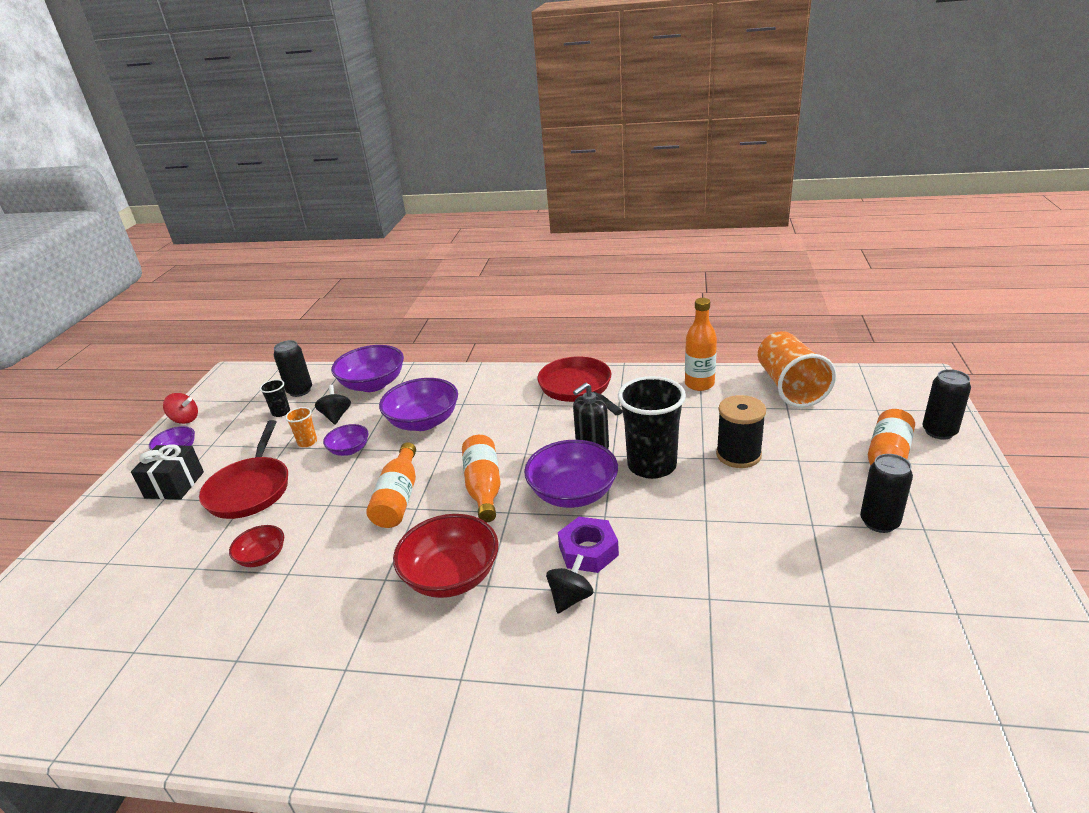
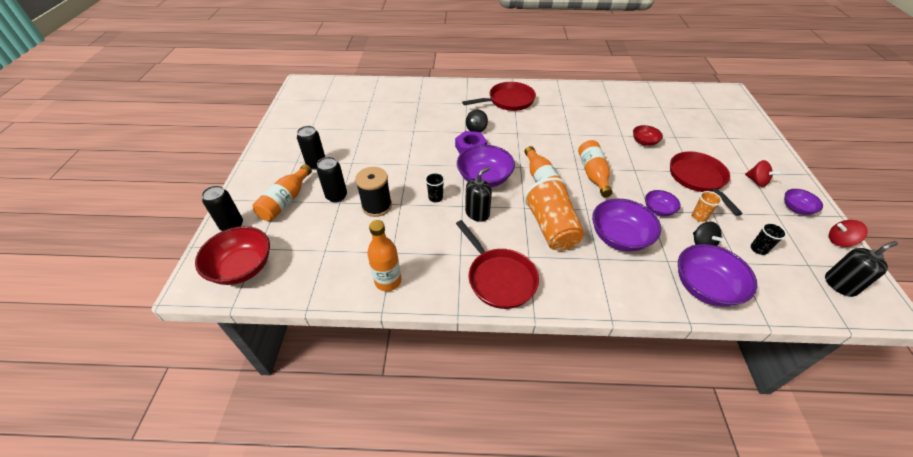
camera: 170 degrees right, 15 degrees up
(174, 485) = (756, 181): black gift -> red spinning top
(244, 387) = (840, 285): none -> black soap dispenser
(300, 391) = (772, 278): black can -> black can (336, 196)
(451, 576) = (536, 136): red bowl -> red bowl (242, 267)
(472, 692) = (508, 101): none -> red pan
(651, 465) = (435, 198): black cup -> black cup, size x0.45
(789, 387) = (311, 276): orange cup -> orange cup (551, 228)

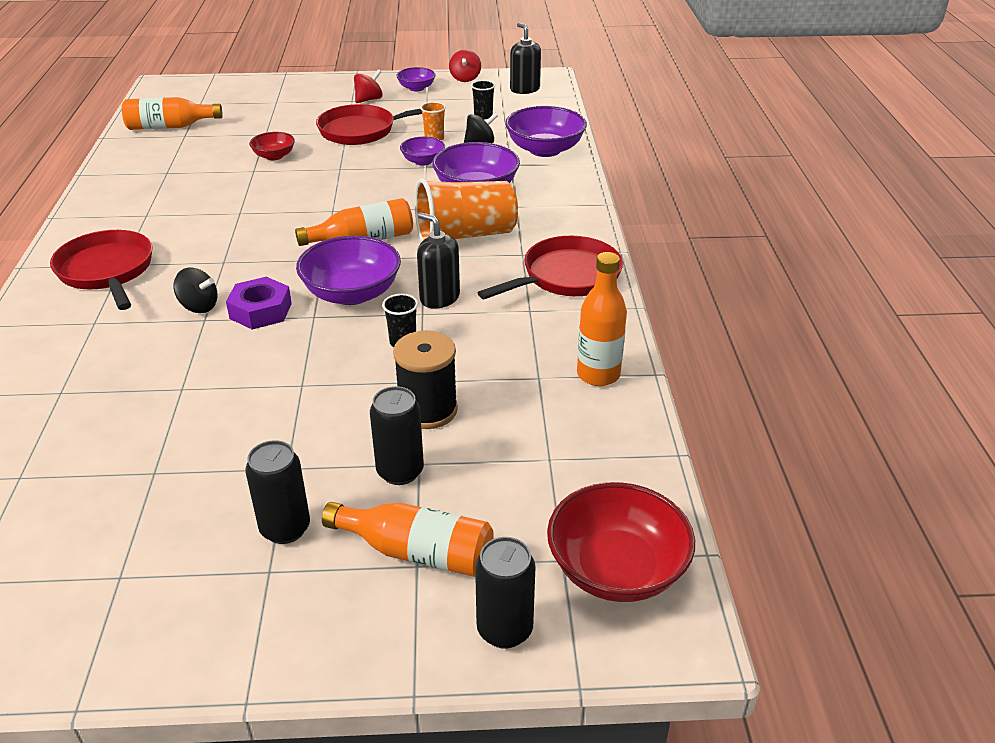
camera: 95 degrees left, 10 degrees down
(593, 174) = (348, 199): orange bottle -> orange bottle (170, 127)

